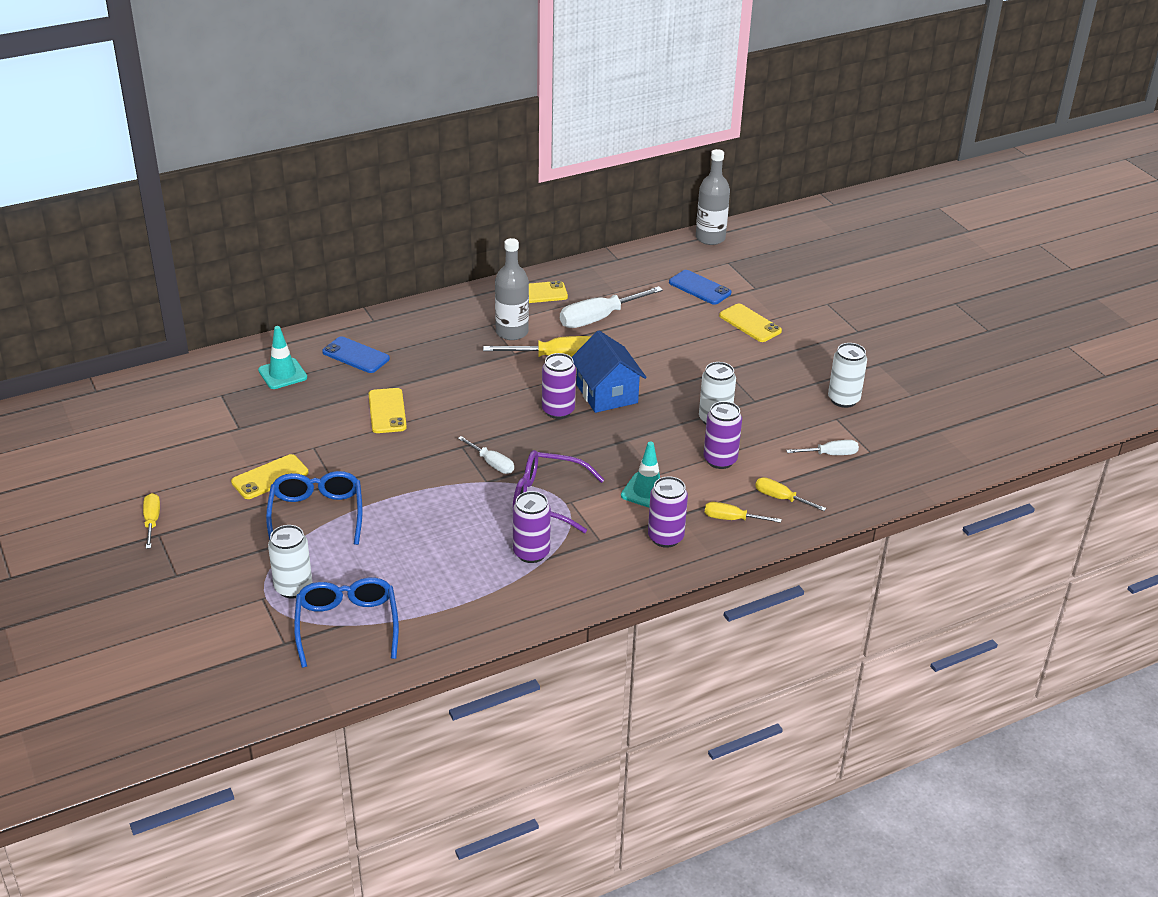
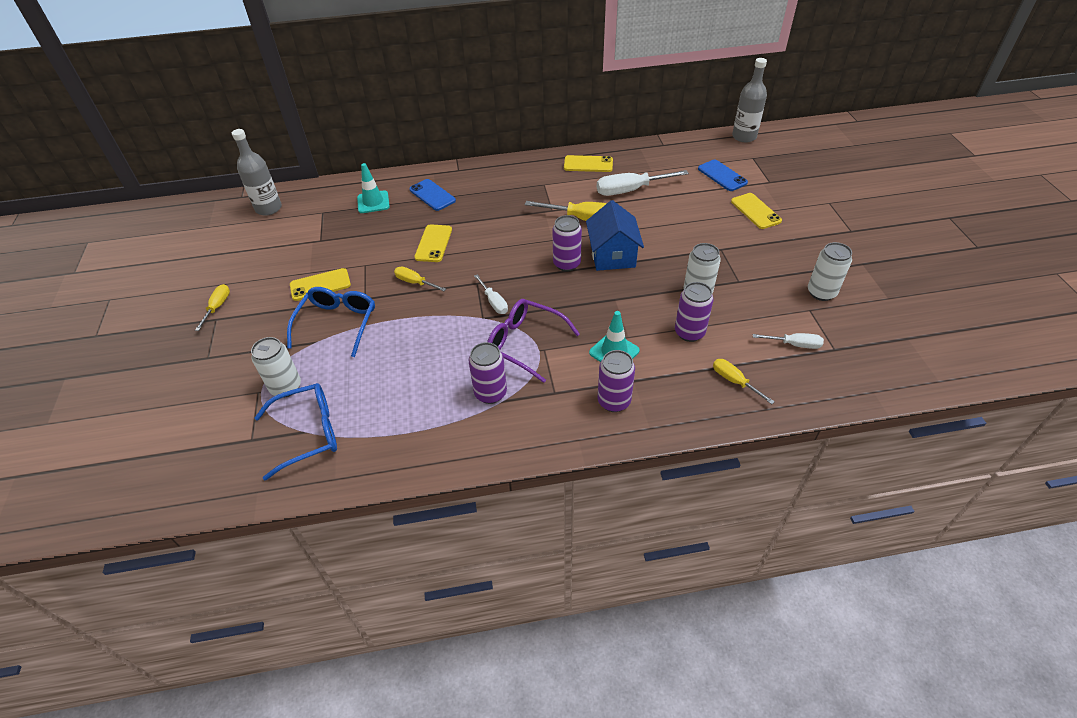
camera: 20 degrees right, 10 degrees up
(347, 625) = (308, 433): blue glasses -> blue glasses turned 60 degrees clockwise
(512, 332) = (557, 192): grey bottle -> grey bottle (268, 208)
(732, 519) = (682, 394): yellow screwdriver -> yellow screwdriver (415, 282)

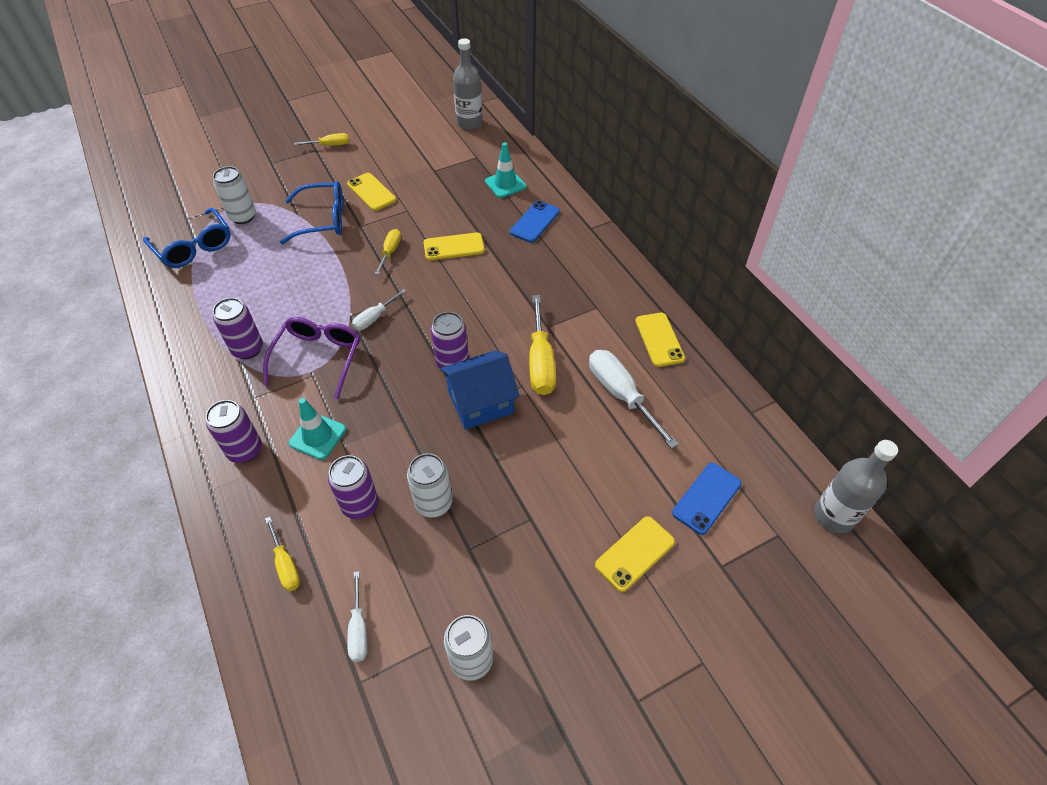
camera: 70 degrees right, 5 degrees up
(734, 381) = (285, 564): yellow screwdriver -> yellow screwdriver turned 120 degrees clockwise

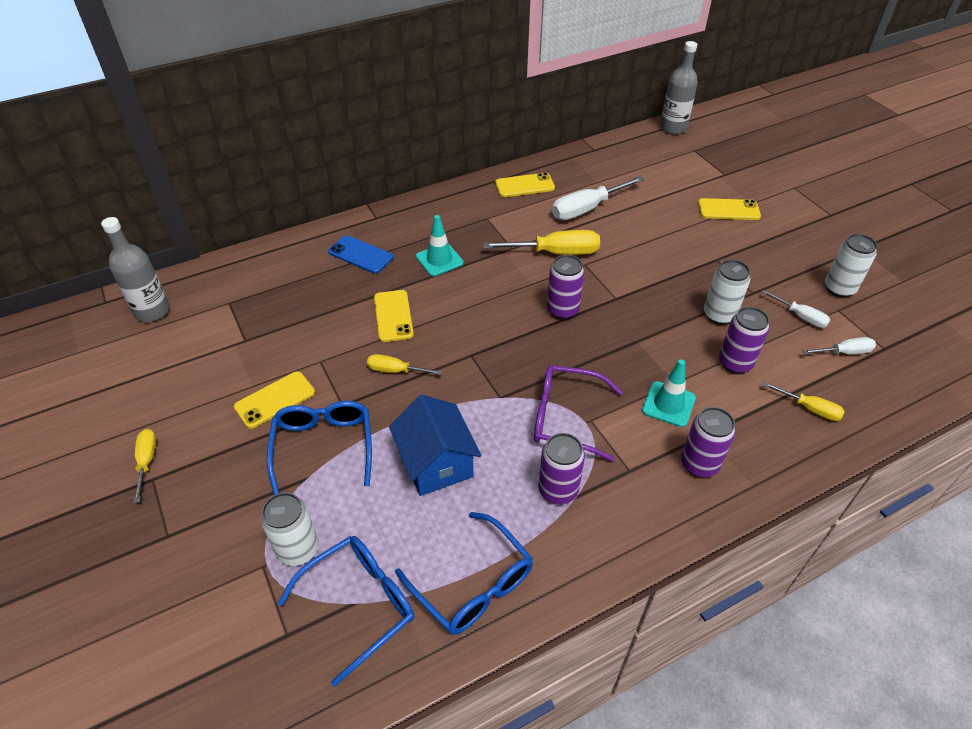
camera: 90 degrees left, 5 degrees down
(187, 300) = (473, 584): none -> blue glasses
(285, 564) = (809, 408): yellow screwdriver -> yellow screwdriver turned 60 degrees clockwise
(375, 317) = (503, 374): white screwdriver -> white screwdriver (800, 316)
(481, 402) = (607, 289): blue house -> blue house (436, 463)
(505, 184) = (290, 277): turquoise traffic cone -> turquoise traffic cone (439, 260)
(635, 553) = (728, 210): yellow phone -> yellow phone turned 45 degrees counterclockwise
(707, 498) = (674, 175): blue phone -> none

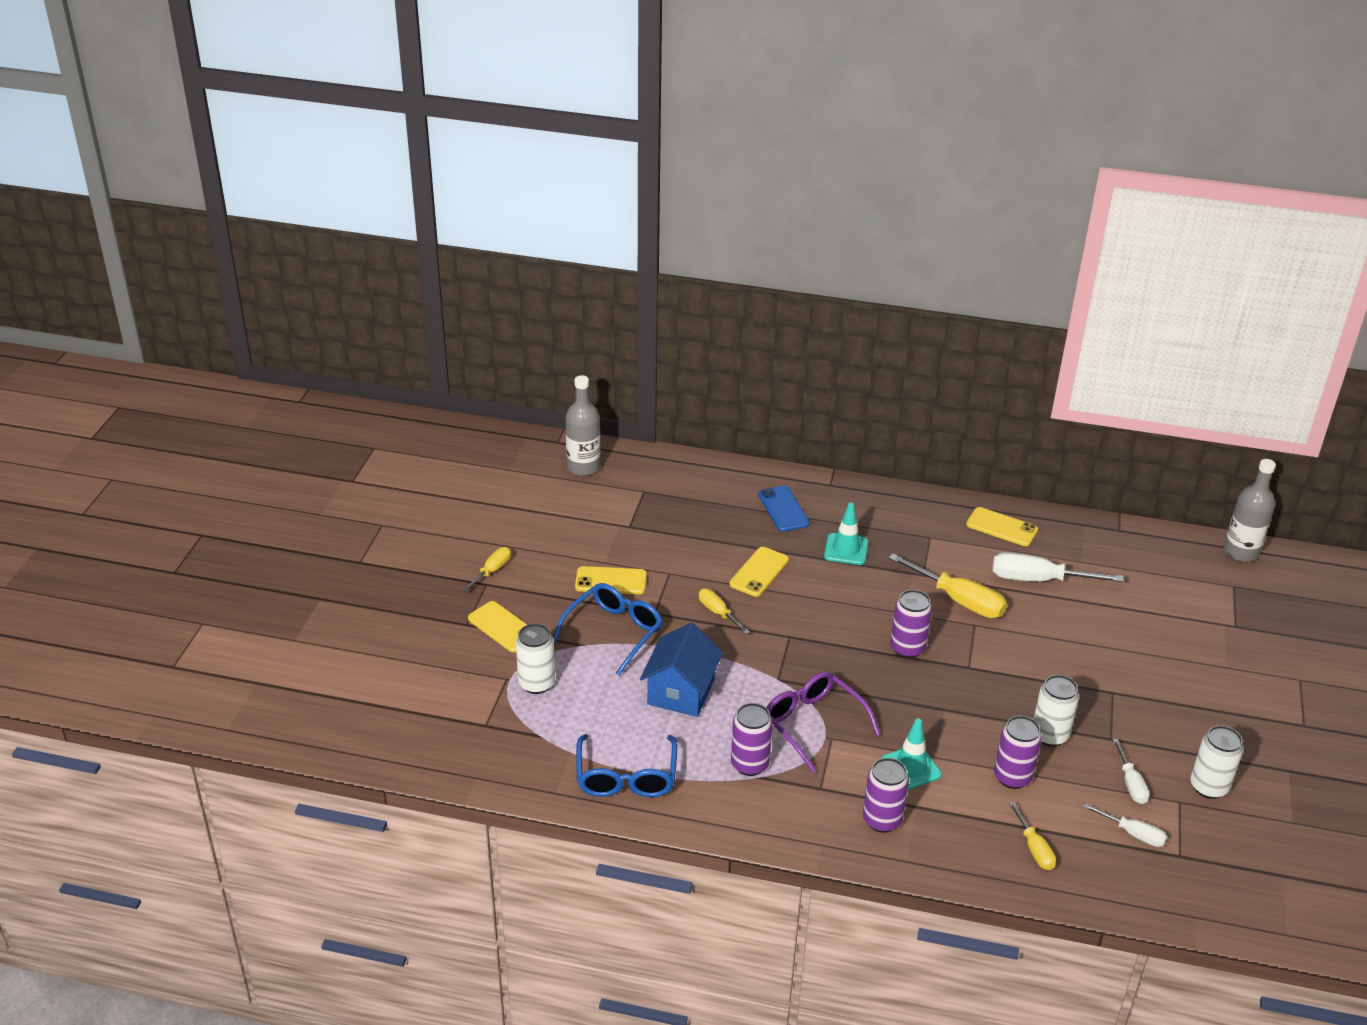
camera: 40 degrees right, 10 degrees down
(359, 604) = (544, 739): blue glasses -> none
(728, 210) = (1190, 659): yellow phone -> yellow phone (503, 627)

